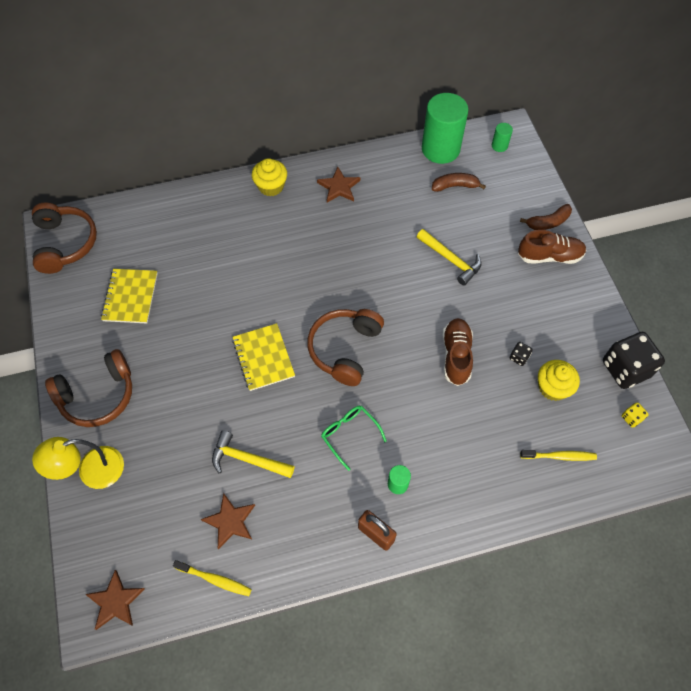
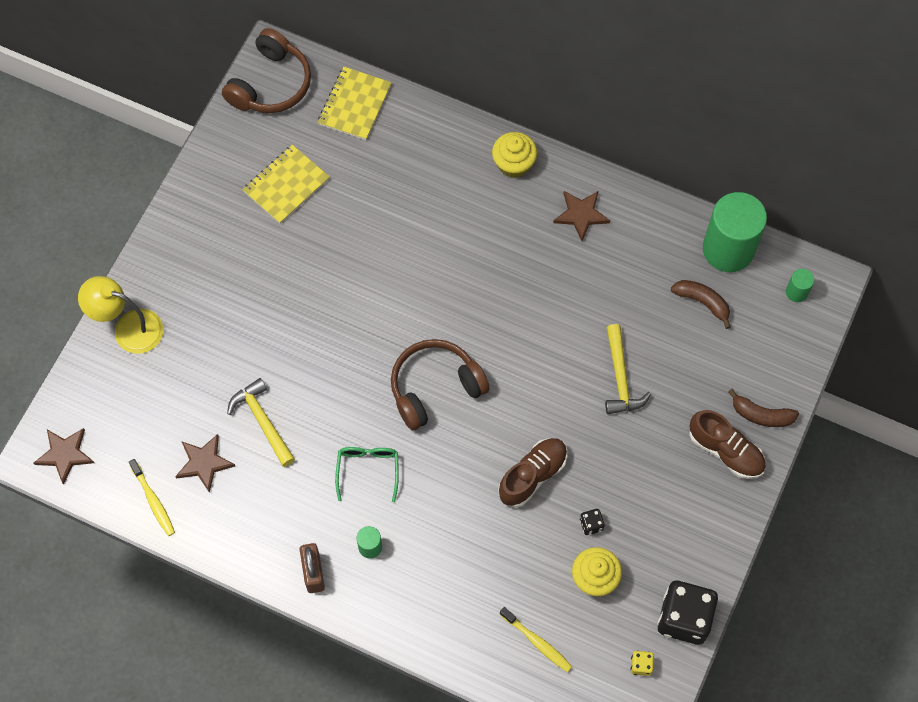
camera: 40 degrees right, 5 degrees up
(98, 395) = (185, 262): brown headphones -> none
(263, 358) = (355, 338): yellow notebook -> yellow notebook (355, 105)

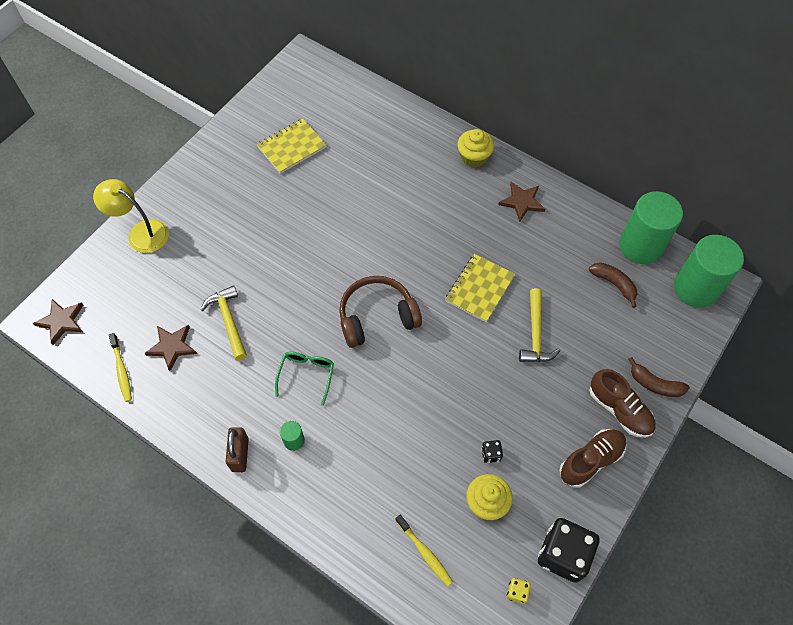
camera: 10 degrees right, 5 degrees down
(271, 84) = (297, 76): brown headphones -> none
(355, 105) = (358, 99): yellow notebook -> yellow notebook (479, 289)
(532, 476) = (446, 403): brown shoe -> brown shoe (591, 461)
(796, 292) = (695, 288): green cylinder -> green cylinder, size x2.34

